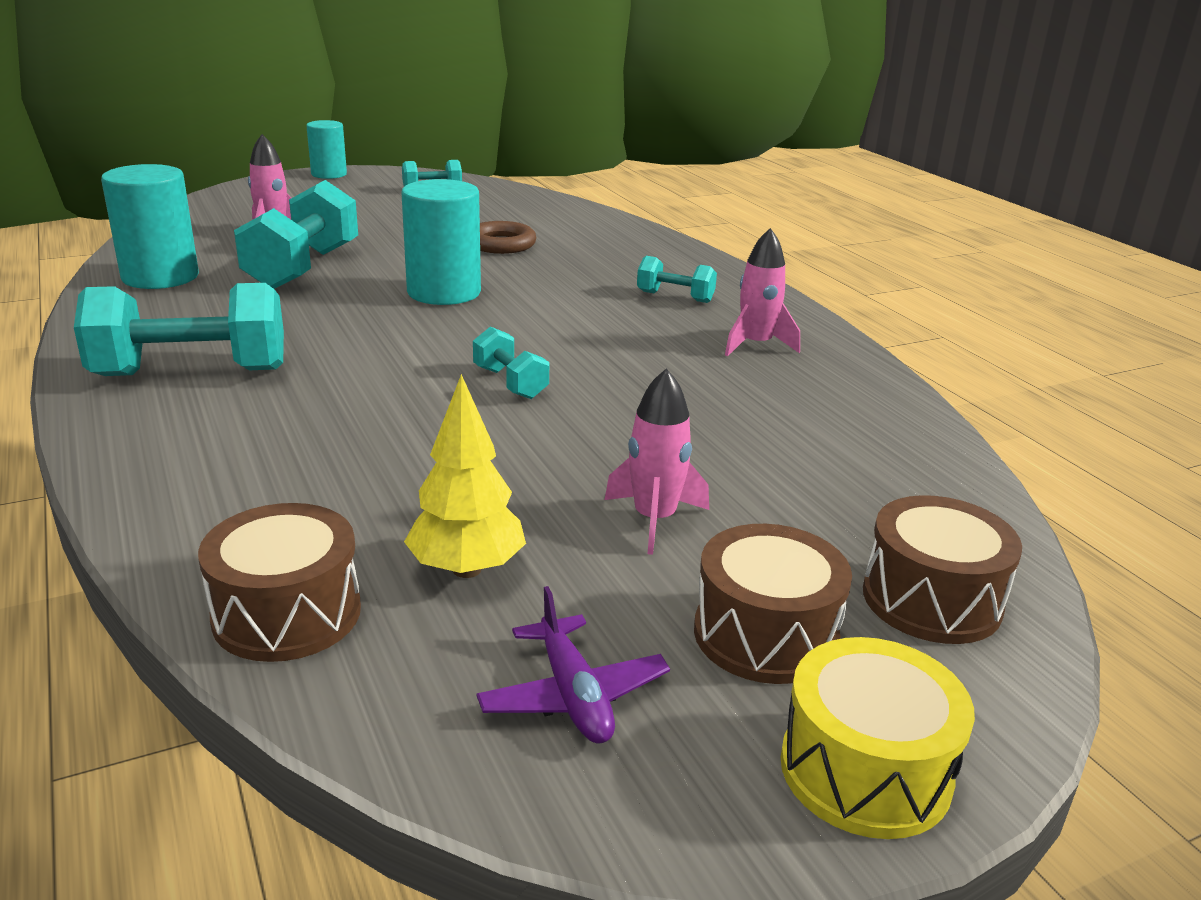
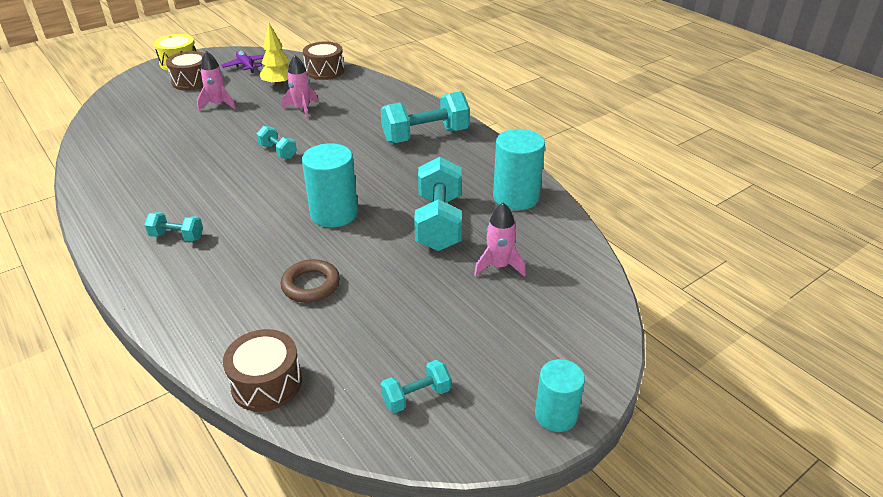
camera: 170 degrees right, 10 degrees up
(756, 345) = (140, 197): pink rocket -> pink rocket (302, 109)
(931, 599) = (136, 94): brown drum -> brown drum (266, 383)

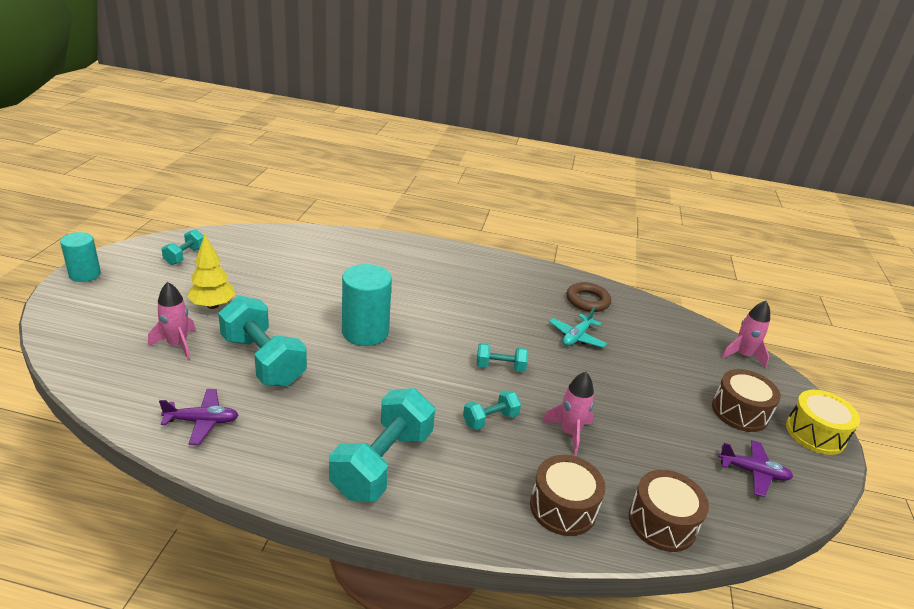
camera: 135 degrees right, 5 degrees down
(177, 236) = (450, 275): turquoise dumbbell -> turquoise dumbbell (490, 419)
(189, 147) = (576, 337): none -> turquoise plane
(218, 104) = (651, 394): pink rocket -> pink rocket (742, 355)
(266, 383) = (280, 236): brown drum -> brown drum (563, 507)
(279, 85) = (658, 458): yellow tree -> yellow tree (213, 305)
(311, 285) = (316, 282): brown ring -> brown ring (587, 301)
(516, 197) = (202, 421): turquoise cylinder -> purple plane

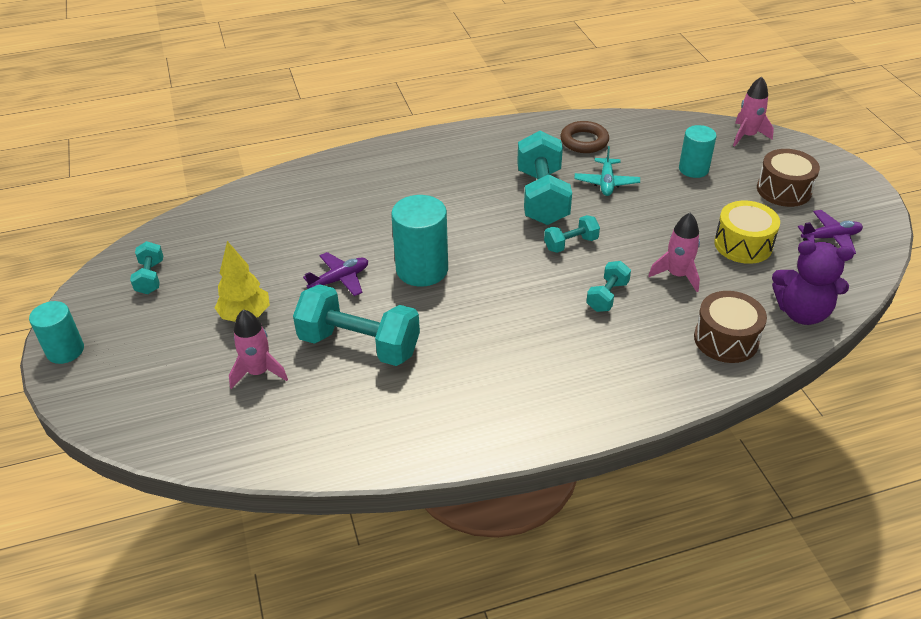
camera: 25 degrees left, 10 degrees up
(202, 421) = (369, 429): purple plane -> purple plane (339, 280)
(382, 463) = (560, 380): turquoise dumbbell -> turquoise dumbbell (542, 197)
(662, 522) = (802, 312): brown drum -> purple teddy bear
(665, 359) = (693, 169): none -> turquoise cylinder
(815, 433) = (848, 181): yellow drum -> yellow drum (743, 244)

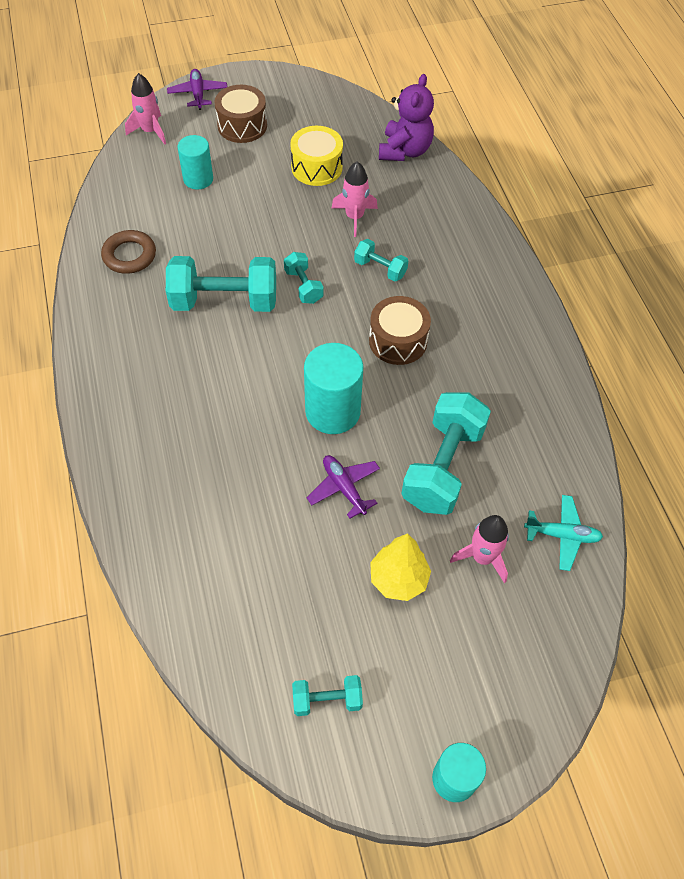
camera: 90 degrees left, 15 degrees up
(606, 183) = (208, 247): turquoise plane -> turquoise plane (562, 535)
(726, 339) = (435, 201): brown drum -> brown drum (398, 341)
(830, 237) = (313, 113): purple plane -> purple plane (198, 94)

